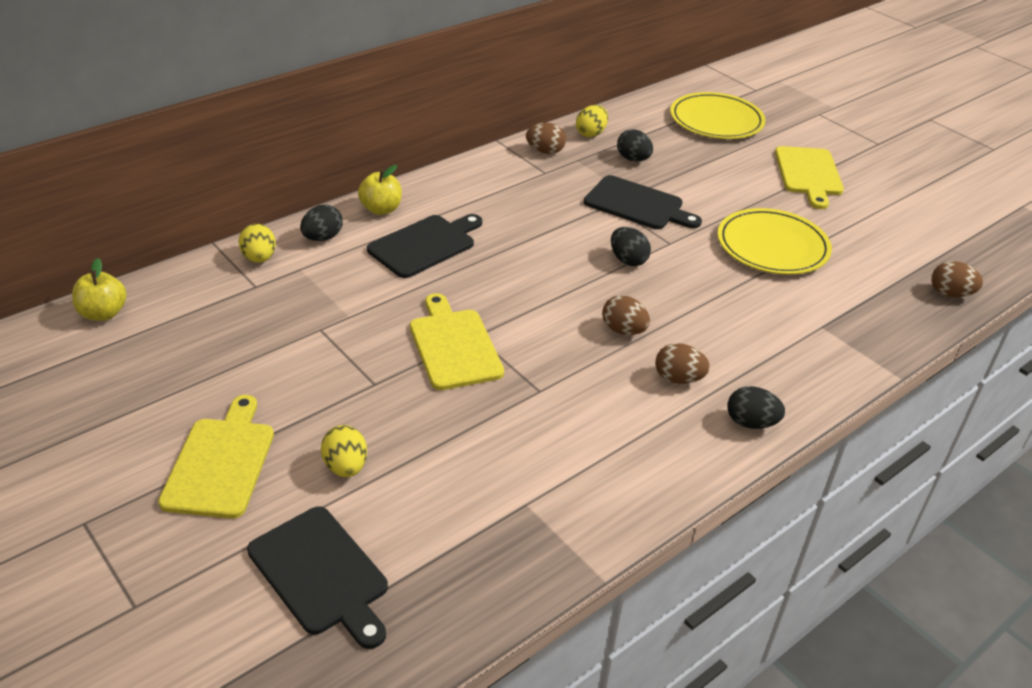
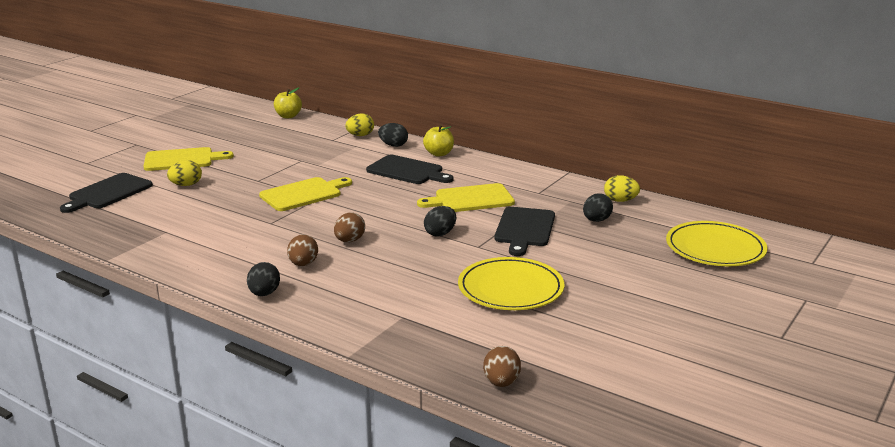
camera: 75 degrees right, 15 degrees down
(545, 151) = (571, 189): brown egg -> none
(808, 174) = (662, 299): yellow cutting board -> yellow cutting board (470, 199)

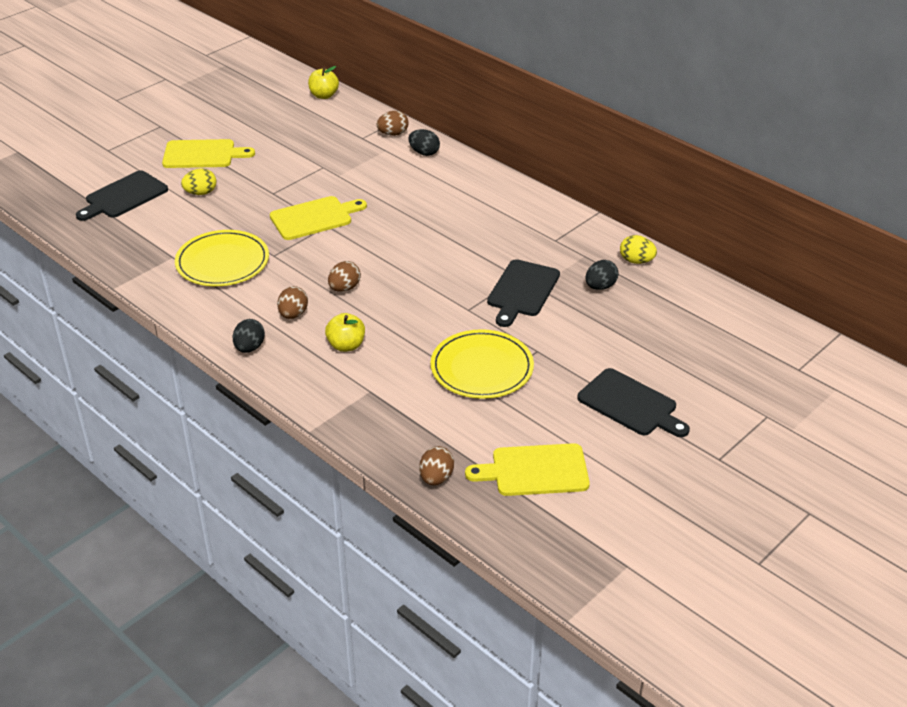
camera: 10 degrees right, 15 degrees up
(360, 135) = (393, 134): yellow egg -> brown egg
(407, 171) = (428, 194): black cutting board -> black cutting board (630, 404)
(439, 154) = (468, 171): yellow apple -> yellow apple (346, 345)
(440, 233) = (436, 288): black egg -> none
(470, 199) = (481, 242): yellow cutting board -> yellow cutting board (535, 470)
(715, 248) = (707, 338): yellow plate -> yellow plate (222, 262)

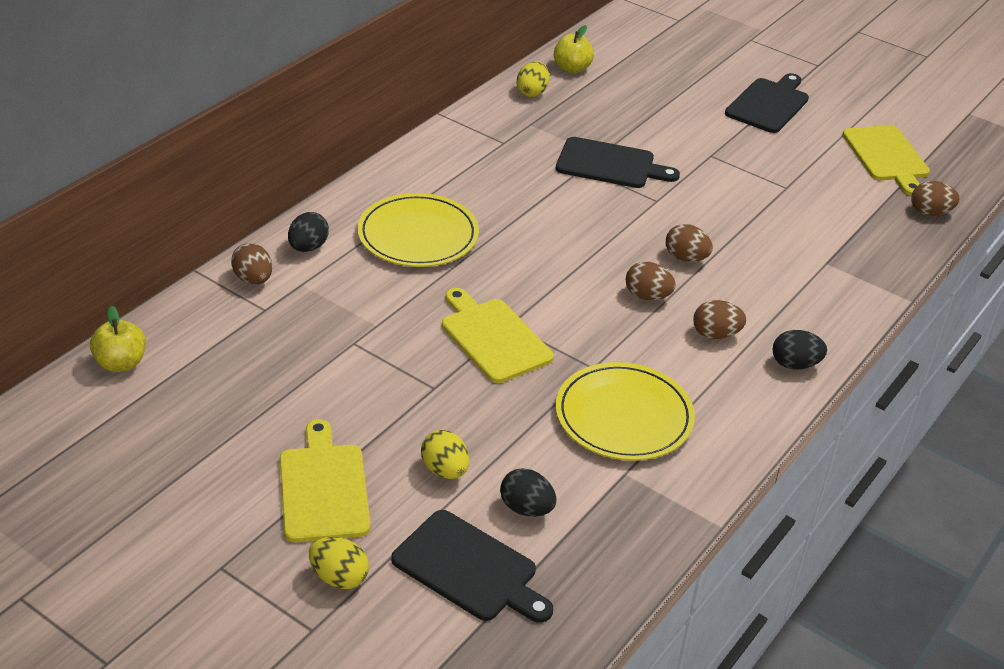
camera: 100 degrees left, 0 degrees up
(137, 158) = (339, 577): none -> yellow egg
(346, 345) = (757, 286): yellow apple -> yellow apple (572, 68)
(388, 313) = (686, 258): none -> brown egg
(482, 368) = (754, 189): yellow plate -> yellow plate (418, 235)
(600, 287) = (586, 115): black egg -> black egg (526, 508)

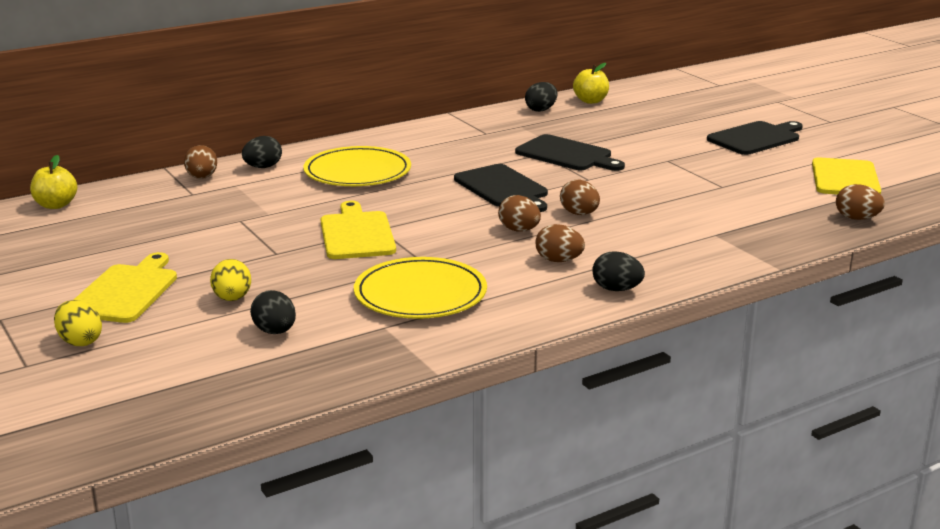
camera: 25 degrees right, 15 degrees down
(469, 569) = (188, 356): black cutting board -> black cutting board (503, 188)
(532, 92) = (541, 110): yellow egg -> black egg

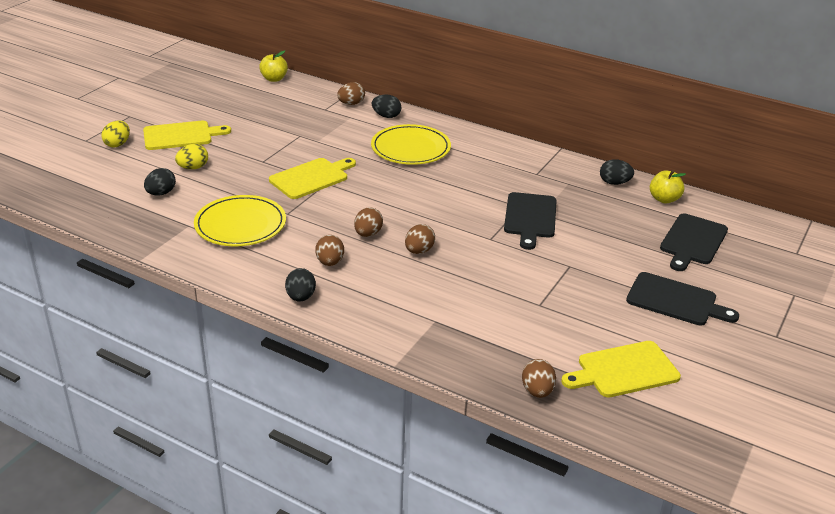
camera: 60 degrees right, 10 degrees up
(503, 188) = (436, 208): black cutting board -> black cutting board (692, 241)

